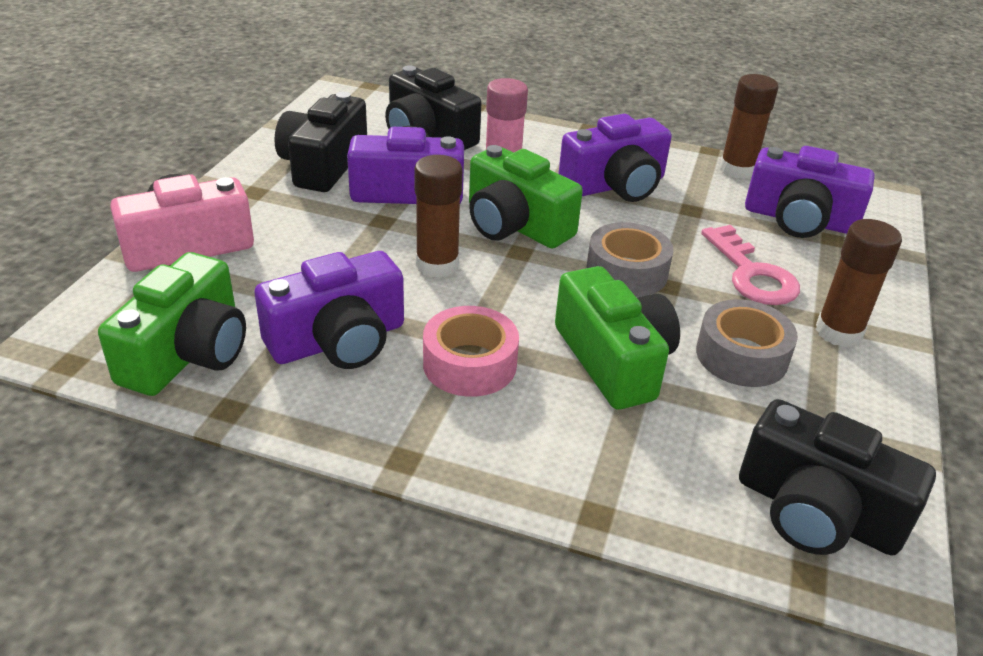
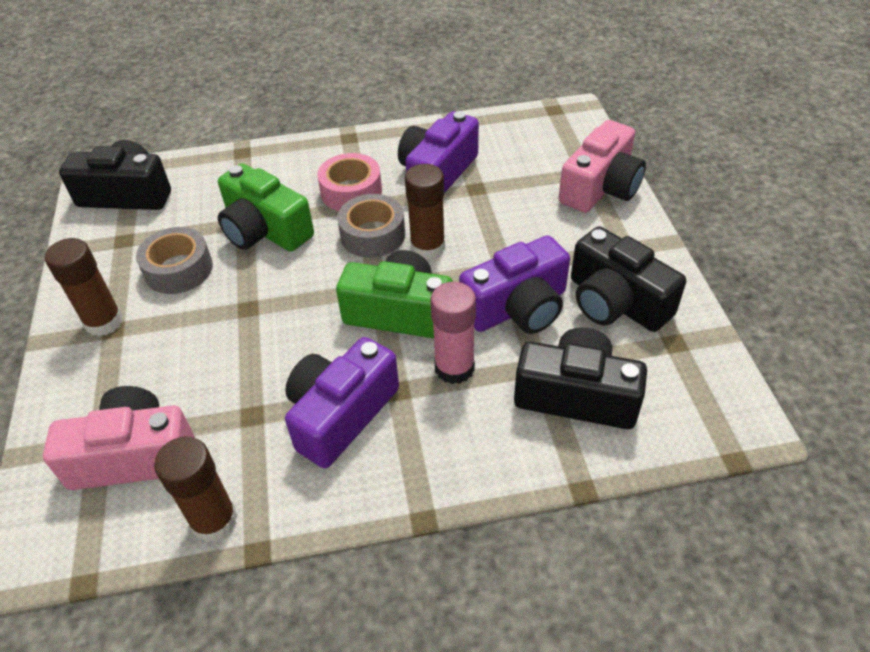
camera: 155 degrees right, 10 degrees up
(188, 353) = (506, 135): green camera -> none
(323, 165) = (616, 302): black camera -> black camera turned 150 degrees clockwise
(626, 272) = (285, 306): grey tape -> grey tape (373, 235)
(752, 274) = (179, 352): pink key -> none
(799, 219) = (135, 456): purple camera -> pink camera

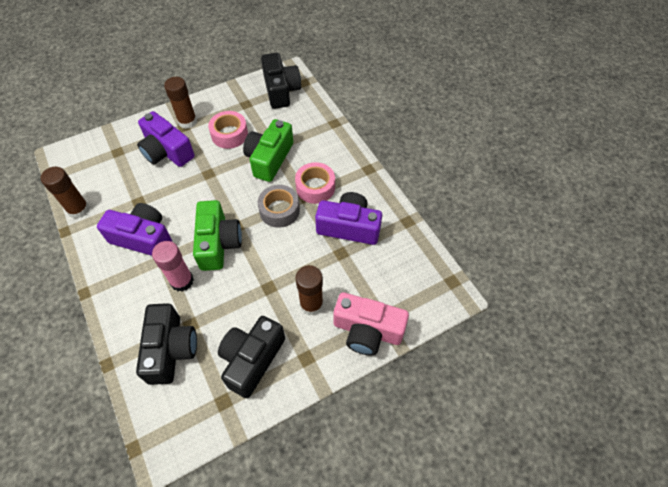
camera: 70 degrees right, 10 degrees up
(135, 456) = (110, 167): pink camera -> none
(178, 269) = (229, 134): grey tape -> pink tape
(427, 247) = (276, 241): brown glue stick -> brown glue stick (311, 304)
(517, 308) = (235, 303): purple camera -> purple camera (167, 151)

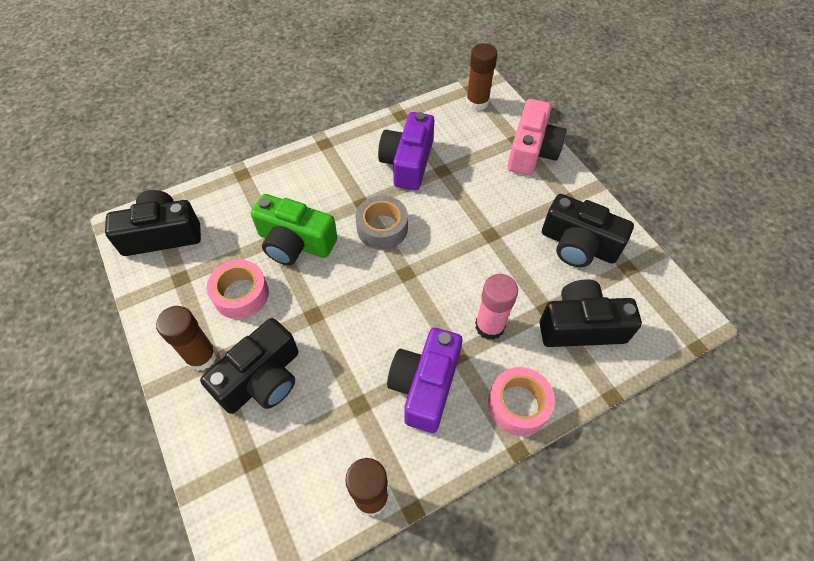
camera: 90 degrees left, 0 degrees up
(167, 151) = (262, 379): purple camera -> black camera
(218, 243) = (432, 291): green camera -> none
(311, 304) = (508, 195): brown glue stick -> brown glue stick (477, 102)
(315, 187) = (348, 193): pink tape -> pink tape (518, 405)

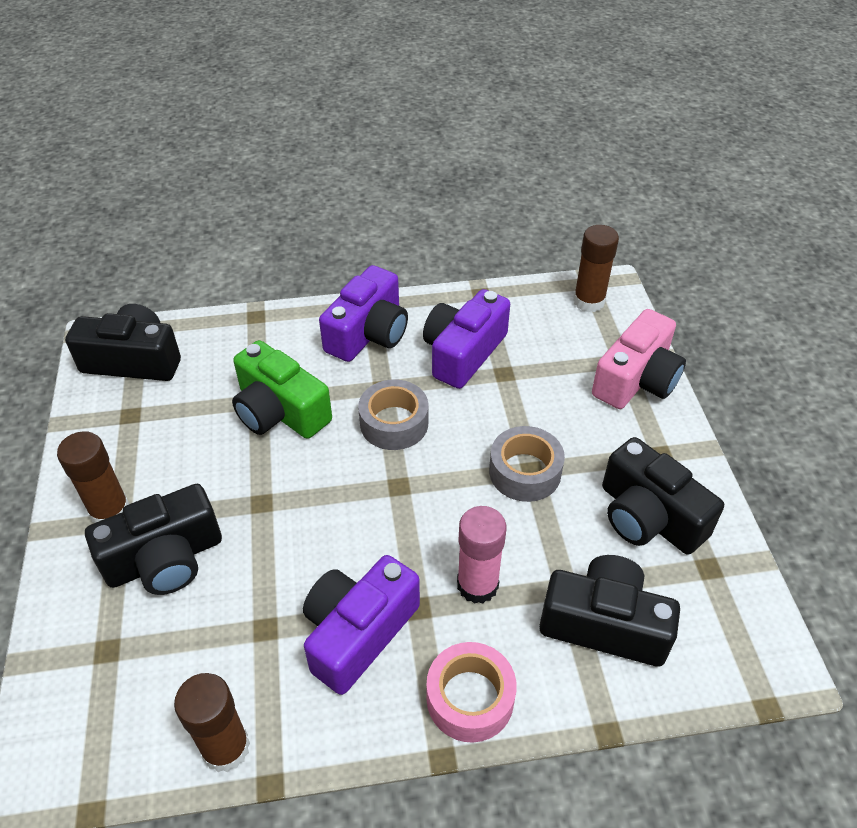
camera: 20 degrees right, 10 degrees down
(241, 294) = (188, 453): pink tape -> none
(333, 166) = (368, 333): none -> purple camera
(486, 237) = (525, 472): none -> grey tape

